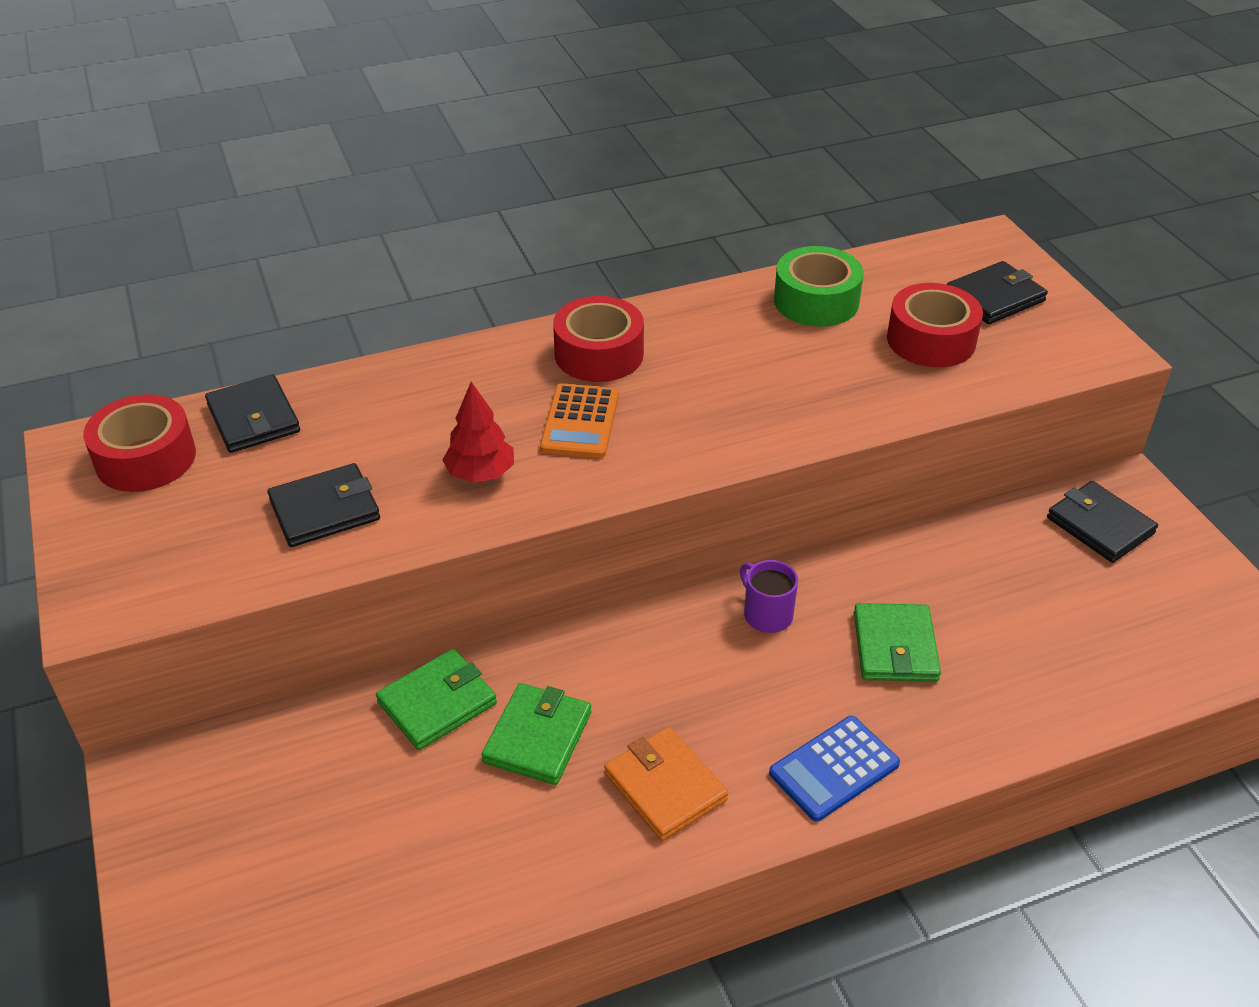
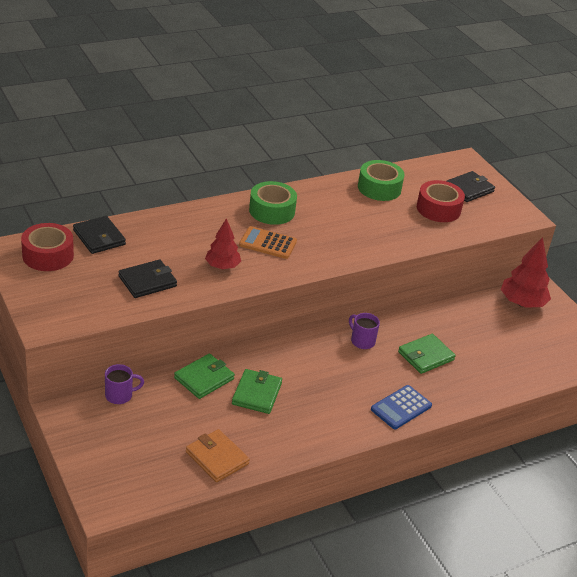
camera: 10 degrees left, 5 degrees down
(262, 743) = (120, 395): none -> purple mug
(580, 422) = (268, 243): orange calculator -> orange calculator turned 105 degrees clockwise
(599, 354) = (272, 211): red tape -> green tape
(665, 787) = (322, 415): orange wallet -> orange wallet (217, 458)
(895, 646) = (425, 356): green wallet -> green wallet turned 60 degrees clockwise
(1100, 525) = (522, 303): black wallet -> red tree

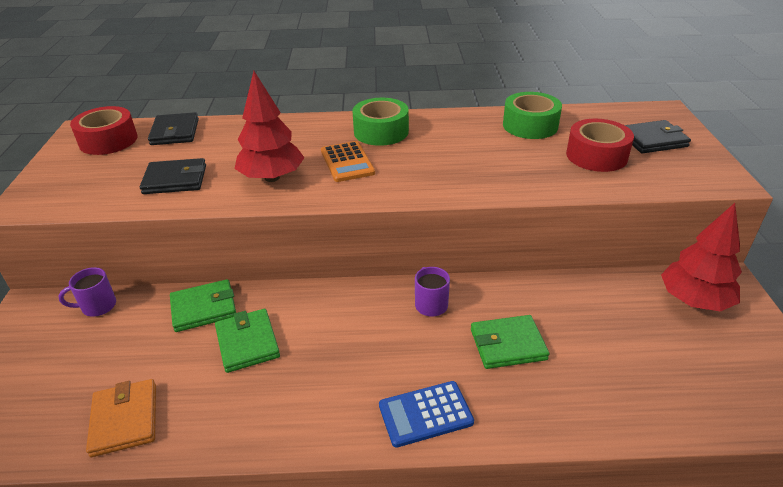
camera: 30 degrees right, 0 degrees up
(120, 395) = (97, 306): purple mug -> purple mug turned 150 degrees clockwise
(222, 266) = (272, 178): red tree -> red tree, size x1.52
(257, 394) = (247, 342): green wallet -> green wallet turned 60 degrees counterclockwise
(268, 243) = (347, 162): orange calculator -> orange calculator turned 150 degrees counterclockwise

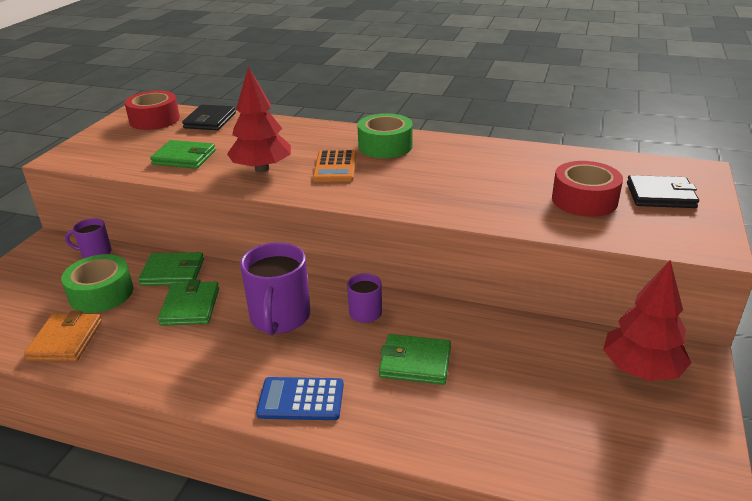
camera: 20 degrees right, 5 degrees down
(175, 180) = (184, 158): black wallet -> green wallet
(350, 332) = (280, 318): none -> purple mug
(530, 125) = (536, 162): green tape -> green tape (101, 293)

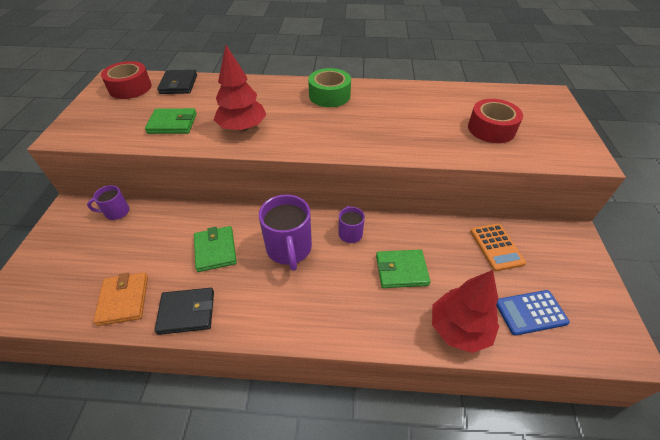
camera: 15 degrees left, 15 degrees up
(101, 293) = (136, 250): green tape -> none
(173, 272) = (189, 221): green wallet -> none
(301, 399) = (333, 318): blue calculator -> blue calculator (530, 312)
(335, 167) = (300, 119): orange calculator -> orange calculator (496, 247)
(641, 370) = (547, 249): red tree -> red tree (459, 329)
(660, 195) = (538, 119): black wallet -> black wallet (187, 312)

